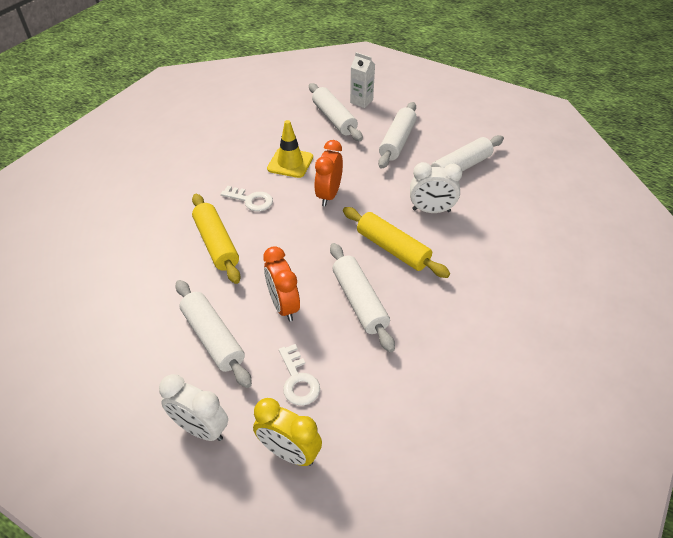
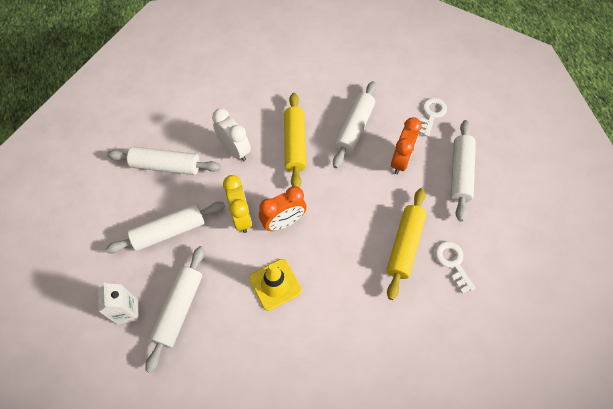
camera: 135 degrees left, 15 degrees up
(201, 429) = (502, 129): white clock -> none
(251, 200) = (344, 268): white key -> white key (452, 263)
(289, 452) = (465, 88): yellow clock -> yellow clock (241, 217)

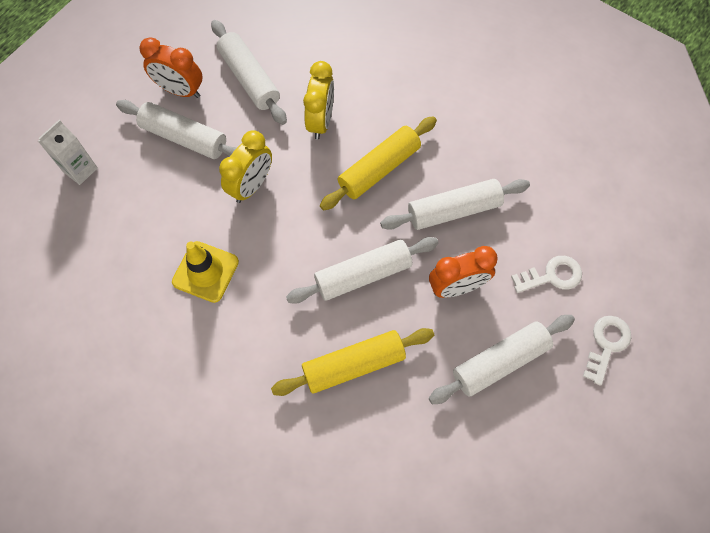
camera: 50 degrees right, 5 degrees up
(179, 309) = (115, 209): white rolling pin -> white rolling pin (363, 275)
(235, 150) = (321, 121): white clock -> yellow clock
(283, 222) = (279, 228): orange clock -> orange clock (180, 91)
(452, 263) = (375, 430): white key -> white key (606, 344)

